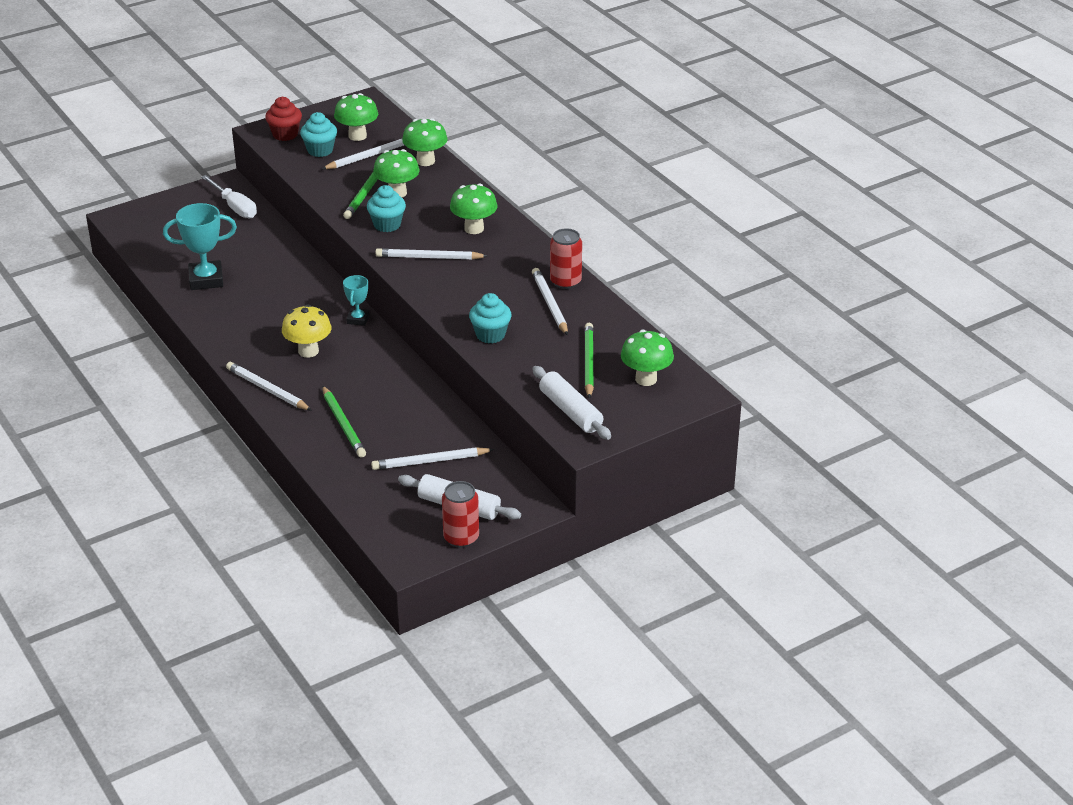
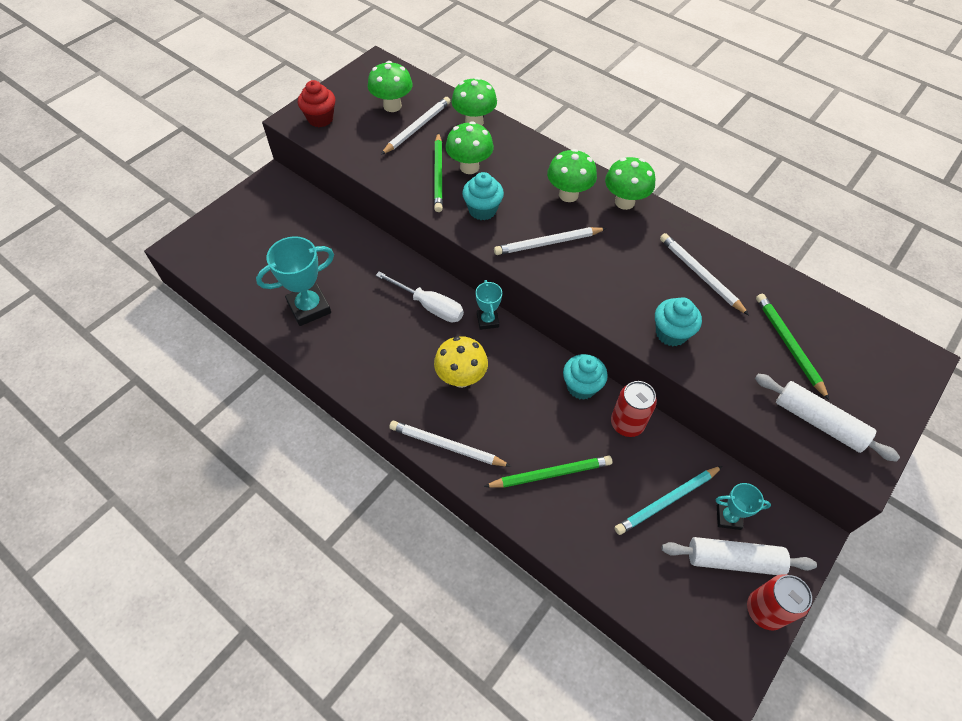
camera: 20 degrees left, 20 degrees up
(234, 207) = (294, 206): white screwdriver -> white screwdriver (429, 306)
(320, 150) = (365, 131): turquoise cupcake -> turquoise cupcake (581, 386)
(343, 424) = (551, 474): green pencil -> green pencil turned 60 degrees counterclockwise
(430, 461) = (667, 501): white pencil -> turquoise pencil
(475, 482) = (728, 517): none -> turquoise trophy
(565, 282) = (695, 241): red can -> red can (627, 423)
(646, 379) = (856, 352): green mushroom -> green mushroom (624, 202)

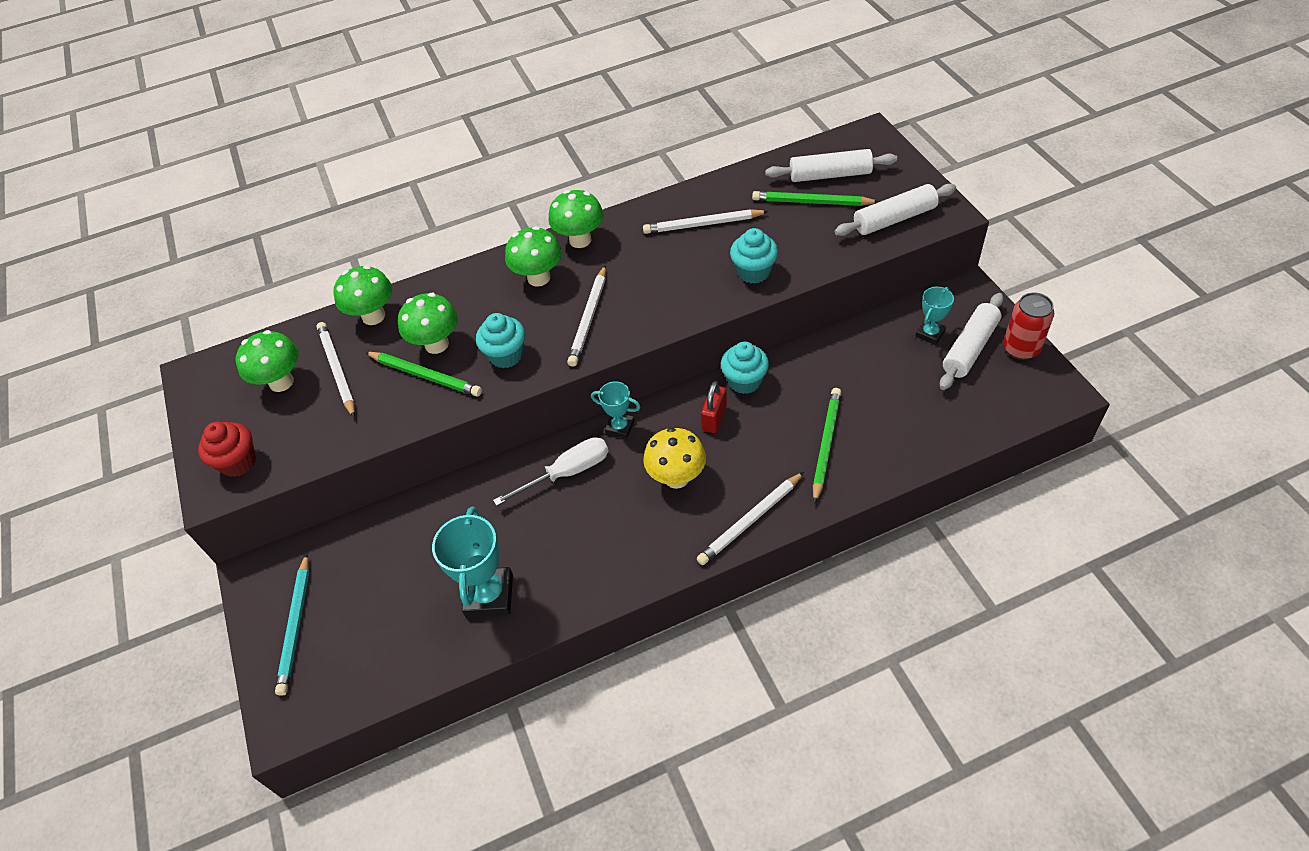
camera: 55 degrees left, 5 degrees down
(531, 380) = (714, 418): none -> red padlock
(627, 423) = (803, 363): red can -> none
(667, 501) = (895, 369): turquoise pencil -> turquoise pencil (296, 626)
(836, 347) = (830, 175): none -> white rolling pin

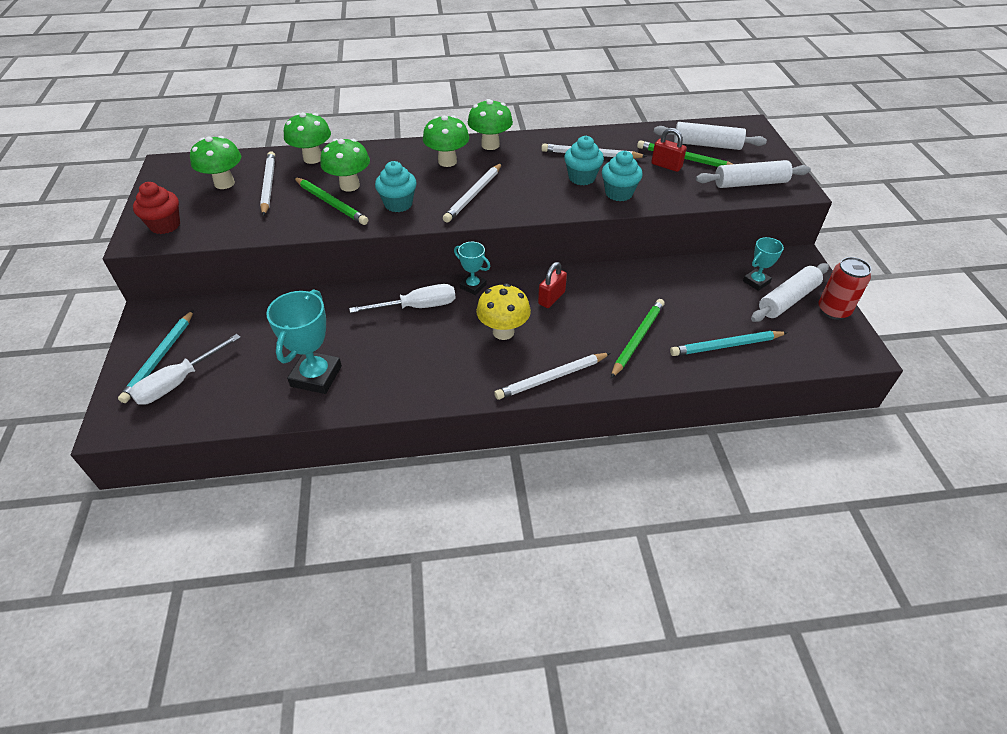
camera: 10 degrees right, 5 degrees down
(334, 650) = (179, 382): none -> white screwdriver
(744, 381) = (587, 279): turquoise cupcake -> turquoise cupcake (582, 178)
(794, 218) = (666, 166): none -> red padlock
(922, 426) = (726, 346): none -> turquoise pencil

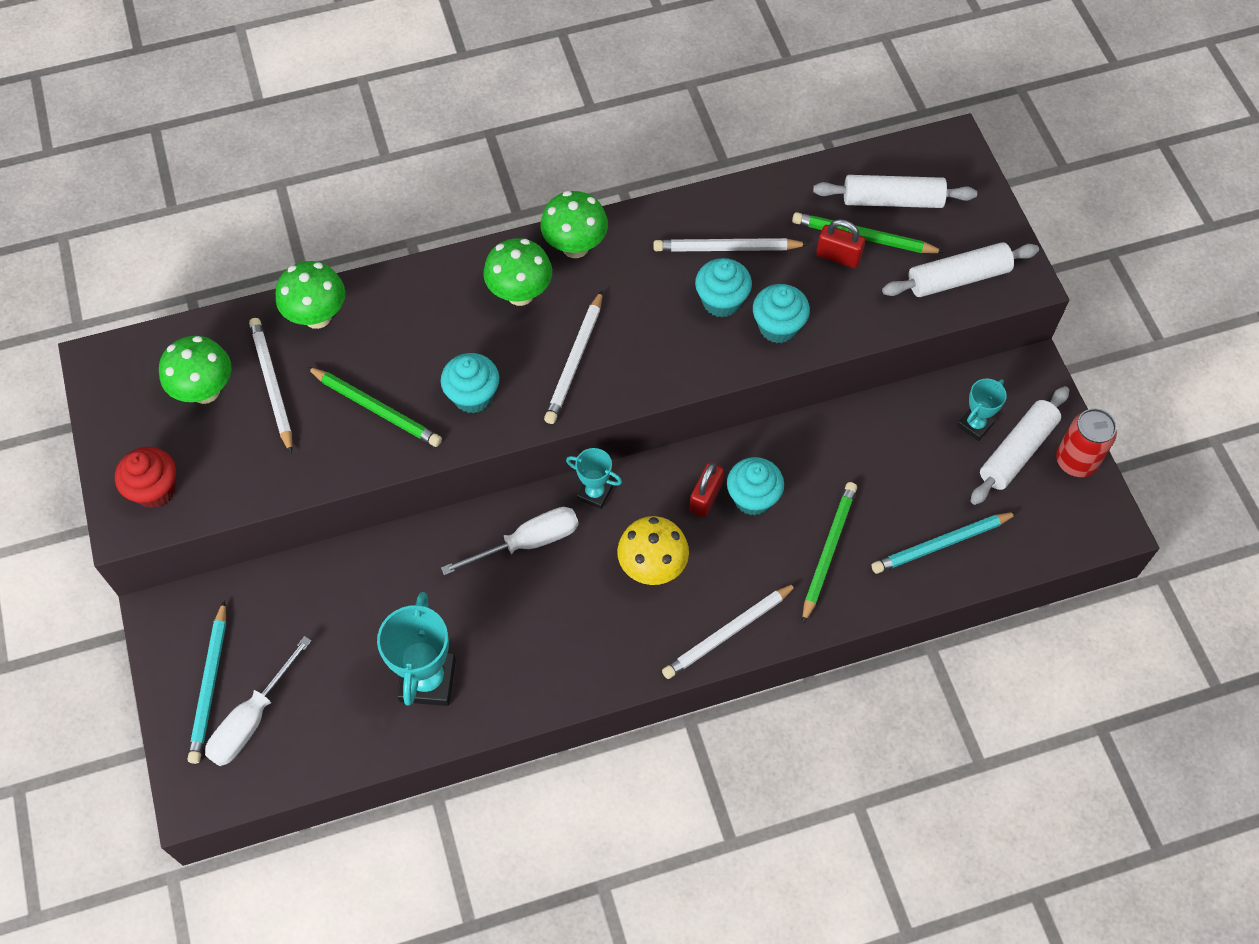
camera: 10 degrees left, 15 degrees up
(349, 185) = (391, 368): green mushroom -> none
(586, 302) = (753, 498): none -> turquoise cupcake

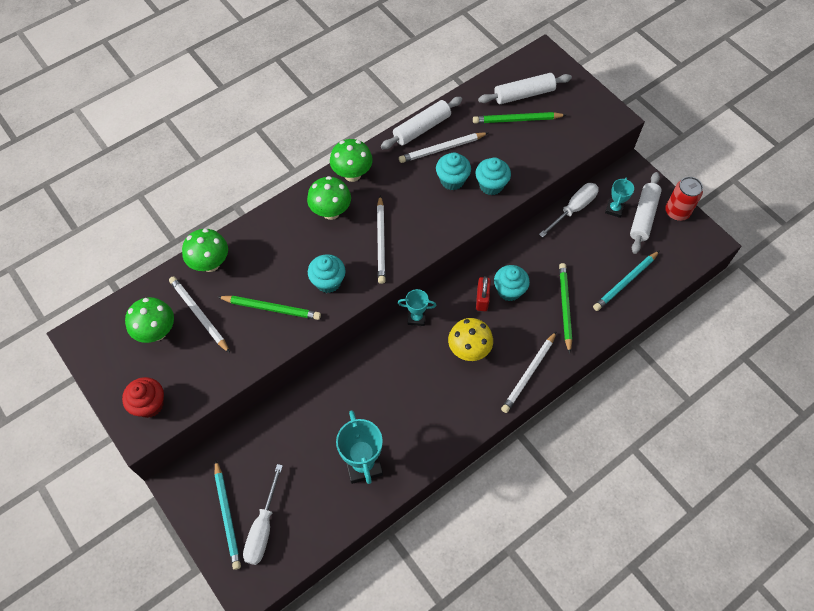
camera: 20 degrees left, 0 degrees up
(527, 542) = (389, 360): white screwdriver -> white screwdriver (573, 209)
(838, 256) = (507, 135): red padlock -> none
(958, 278) = (579, 127): white rolling pin -> white rolling pin (422, 128)

